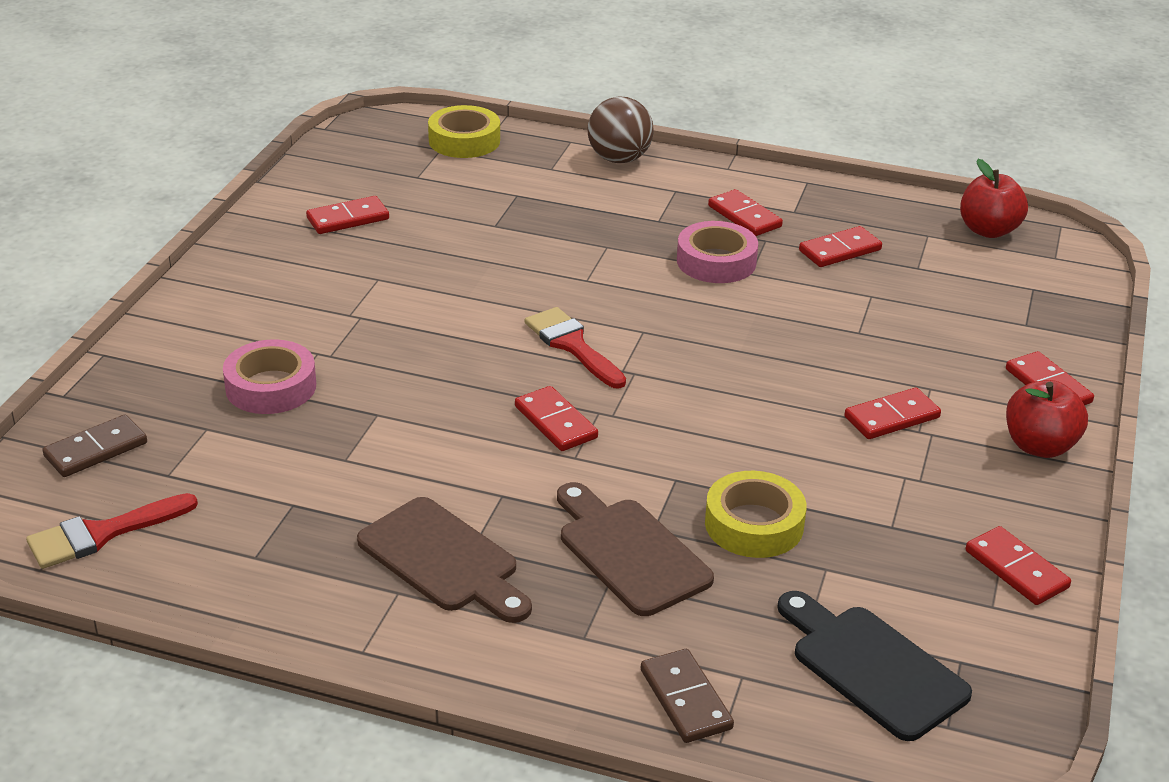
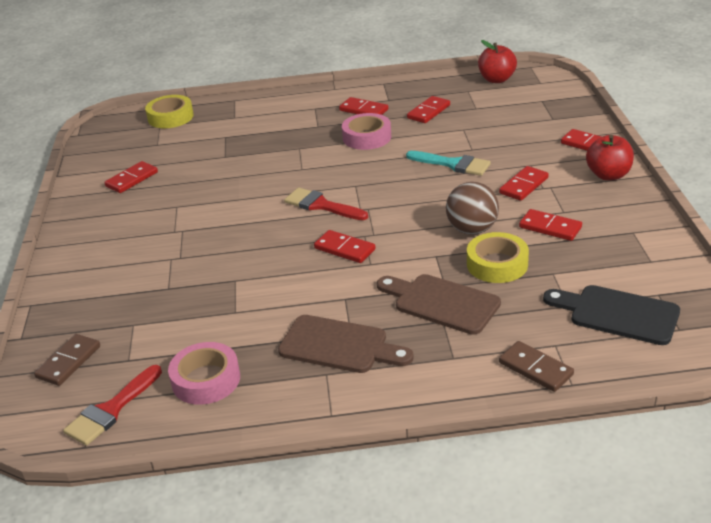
camera: 20 degrees left, 0 degrees up
(271, 387) = (156, 287): pink tape -> pink tape (206, 380)
(619, 159) = (270, 101): brown ball -> brown ball (472, 229)
(811, 347) = (453, 164): none -> turquoise brush
(1016, 569) = (647, 239): red domino -> red domino (550, 227)

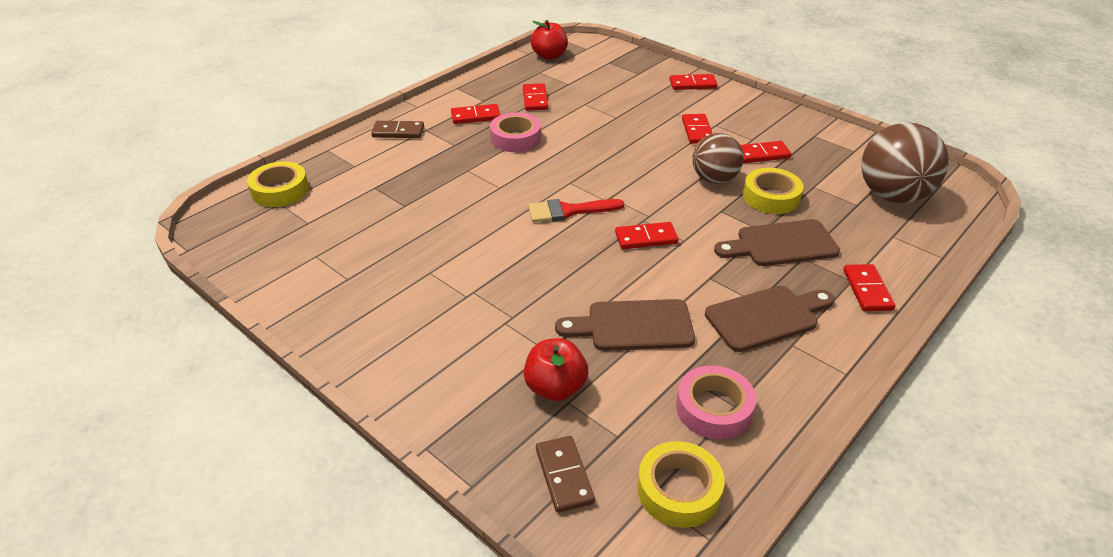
camera: 45 degrees left, 5 degrees up
(111, 410) = (678, 490): red brush -> yellow tape
(132, 179) = (336, 268): red domino -> red domino (867, 290)
(240, 302) = (633, 326): none -> brown cutting board
(453, 164) = (621, 134): turquoise brush -> none
(535, 368) = (909, 259): brown domino -> brown domino (398, 132)
(608, 175) = (739, 101): red apple -> red apple (555, 388)
(617, 314) = (892, 196): black cutting board -> brown ball

